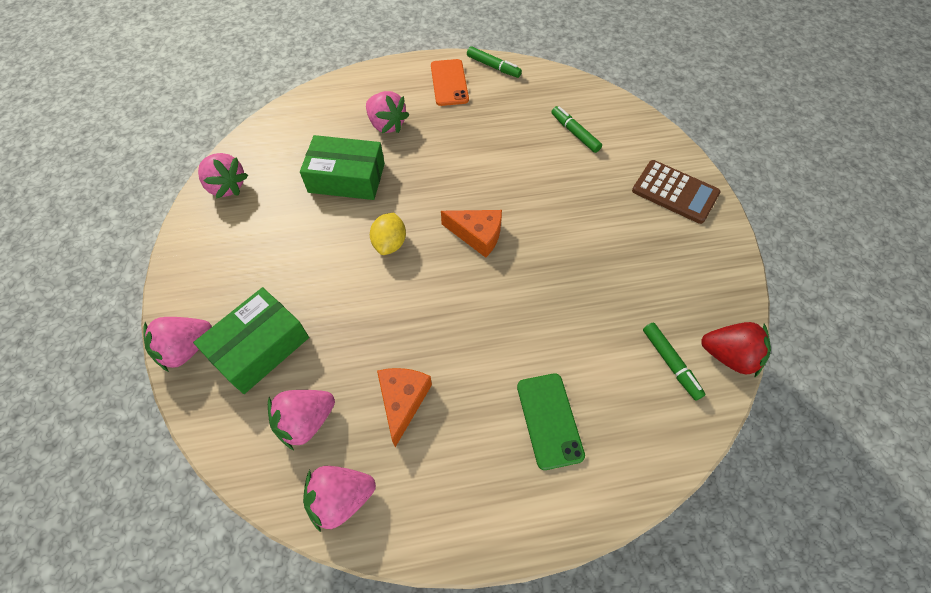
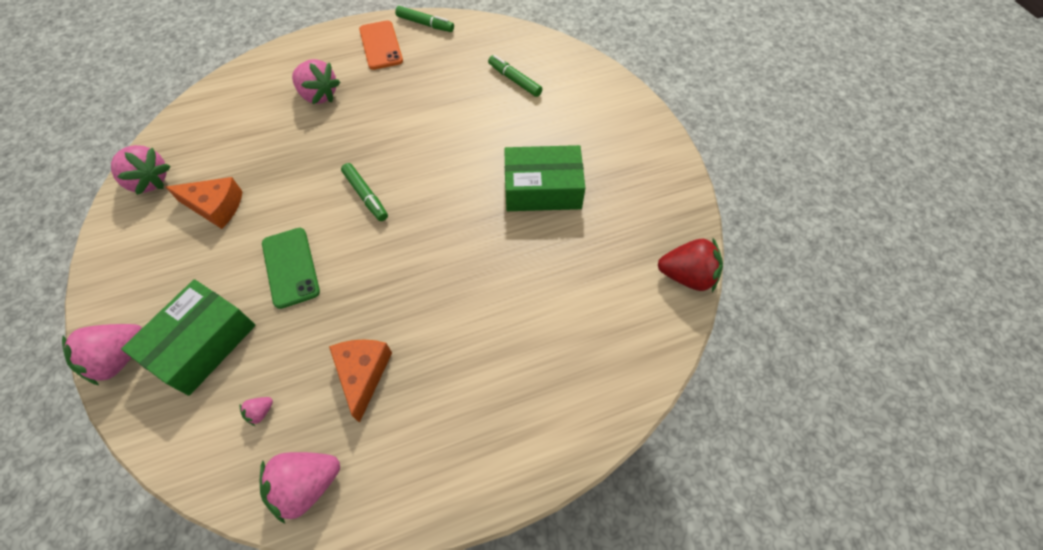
camera: 10 degrees left, 0 degrees up
(306, 421) = (260, 412): pink strawberry -> pink strawberry, size x0.44
(347, 178) = (281, 155): green box -> green box (542, 189)
(390, 243) = (334, 216): yellow lemon -> none
(477, 235) = (425, 194): orange cheese -> orange cheese (215, 207)
(549, 420) = (517, 368): green phone -> green phone (290, 267)
(670, 363) = (631, 292): green marker -> green marker (366, 196)
(675, 192) = (619, 125): brown calculator -> none

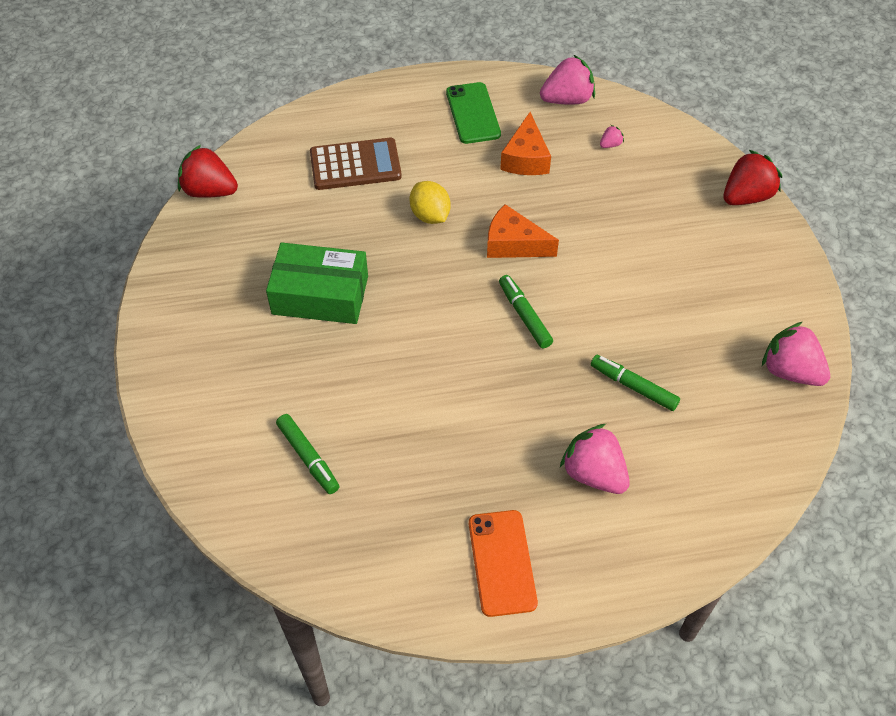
camera: 170 degrees left, 5 degrees down
(120, 358) = (746, 197): pink strawberry -> red strawberry
(202, 344) = (673, 198): green box -> none
(215, 207) = (698, 327): orange cheese -> orange cheese (513, 244)
(290, 267) = (601, 251): green phone -> green phone (473, 113)
(425, 24) = (425, 602): green marker -> green marker (633, 387)
(460, 281) = (430, 215): none -> yellow lemon
(551, 333) = (355, 165): none -> brown calculator

